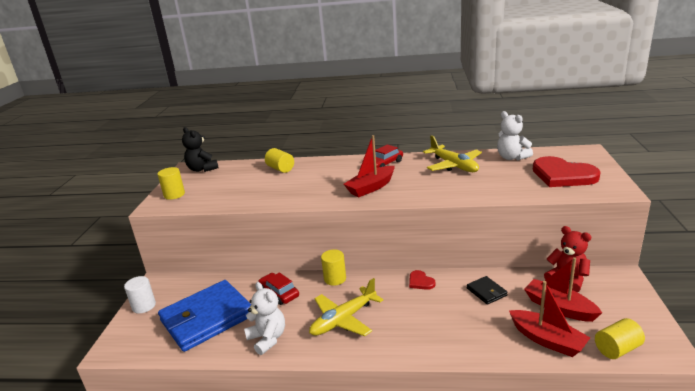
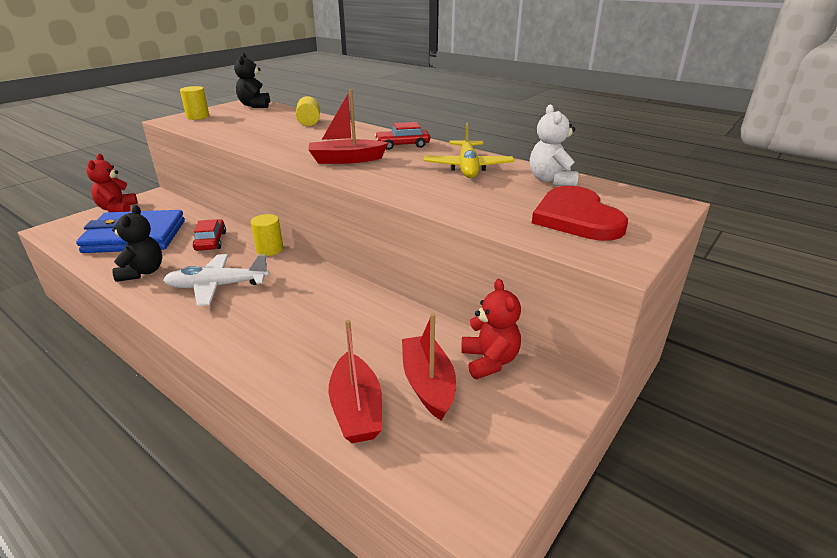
camera: 30 degrees right, 5 degrees up
(144, 306) = (117, 209): white cylinder -> red teddy bear
(267, 339) = (142, 272): white teddy bear -> black teddy bear
(343, 319) = (217, 286): yellow plane -> white plane
(420, 282) = (334, 286): red heart -> none
(486, 292) = (379, 327): black wallet -> none
(617, 349) = (417, 468): yellow cylinder -> none

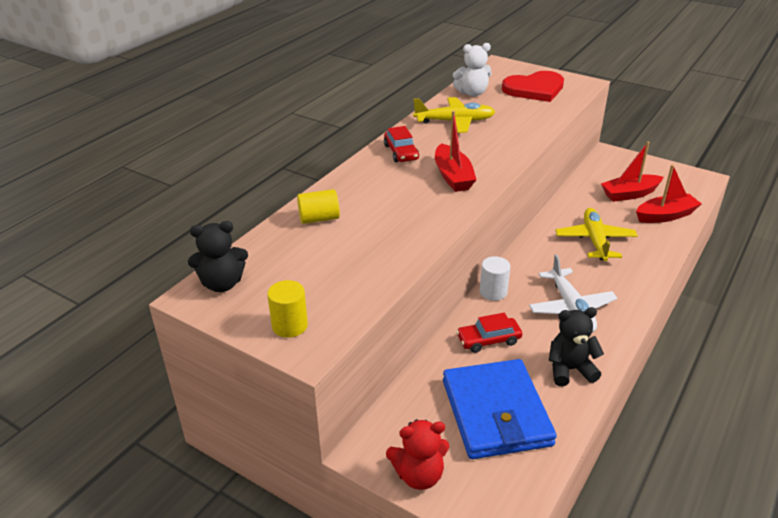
camera: 95 degrees left, 5 degrees up
(269, 249) = (493, 292): yellow cylinder -> white cylinder
(321, 324) = (595, 240): none -> yellow plane
(489, 361) = (597, 175): red teddy bear -> none

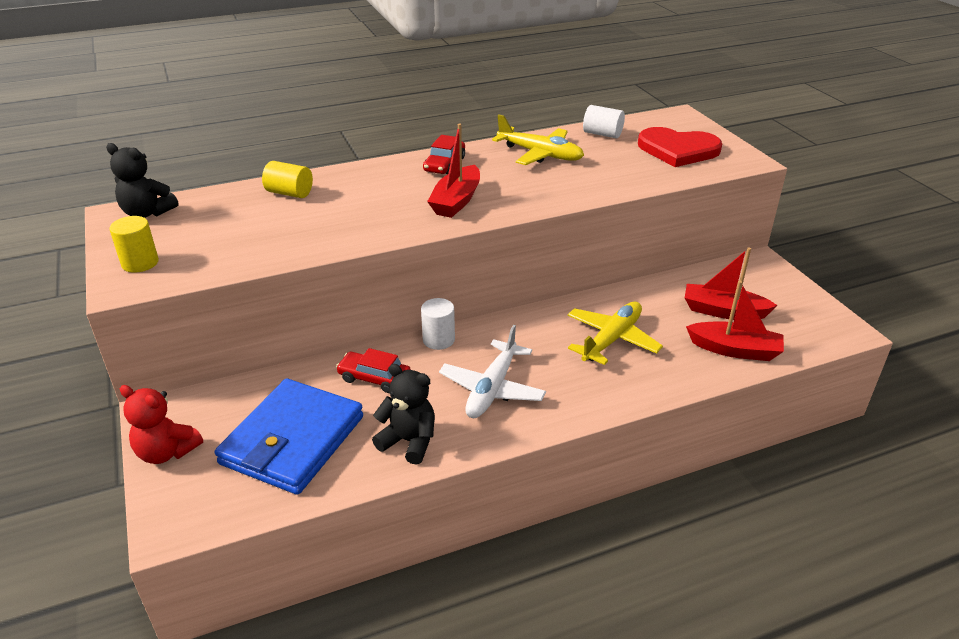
camera: 35 degrees right, 0 degrees up
(472, 93) = (602, 134): white teddy bear -> white cylinder

